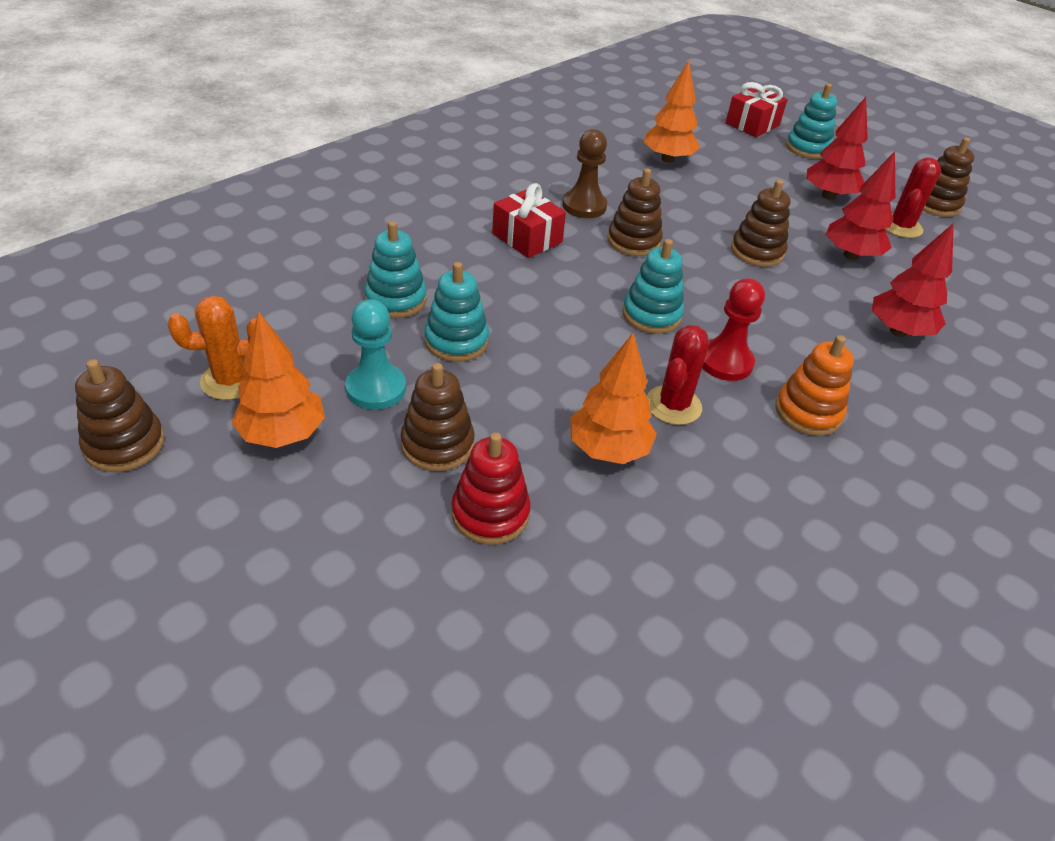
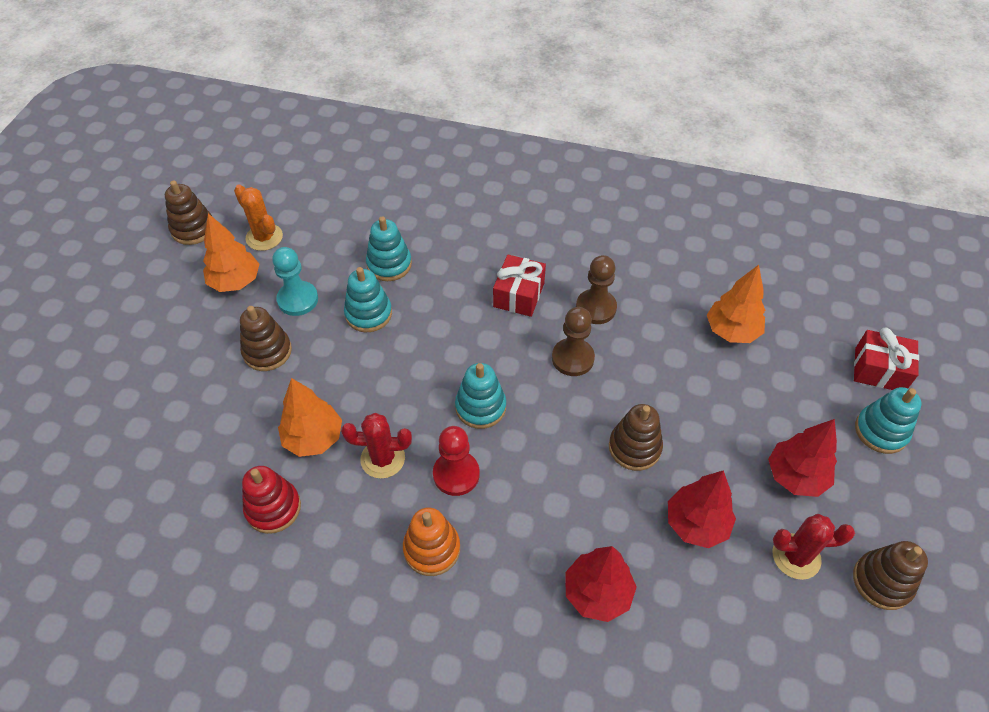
camera: 65 degrees right, 10 degrees up
(490, 513) = (225, 402): red stacking toy -> red stacking toy (273, 508)
(633, 241) = (572, 358): brown stacking toy -> brown pawn

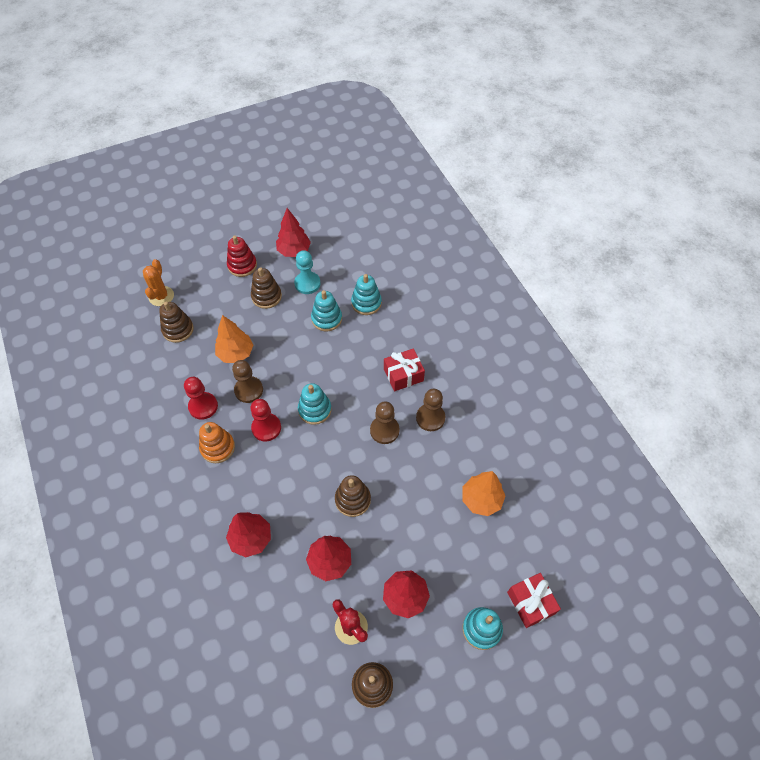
camera: 50 degrees right, 5 degrees up
(193, 229) = (308, 209): brown stacking toy -> brown stacking toy (178, 330)
(235, 282) = (294, 251): orange tree -> red tree
(264, 237) = (331, 239): orange cactus -> orange cactus (161, 296)
(273, 508) = (187, 367): red stacking toy -> red stacking toy (242, 265)
(353, 527) = (203, 406): none -> red pawn
(382, 459) = (248, 390): red cactus -> brown pawn

